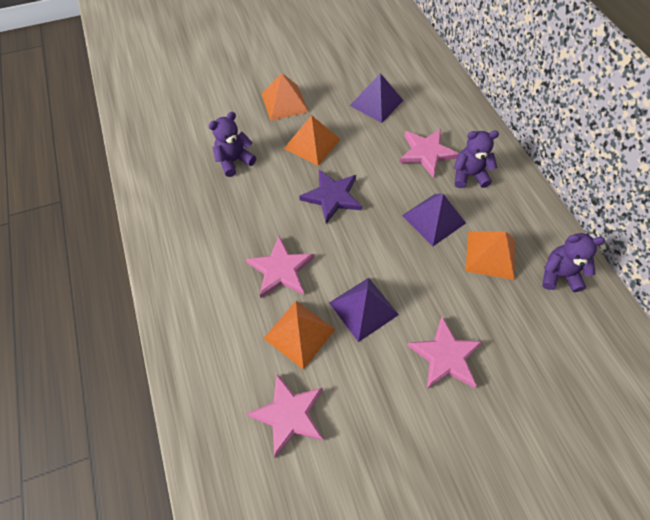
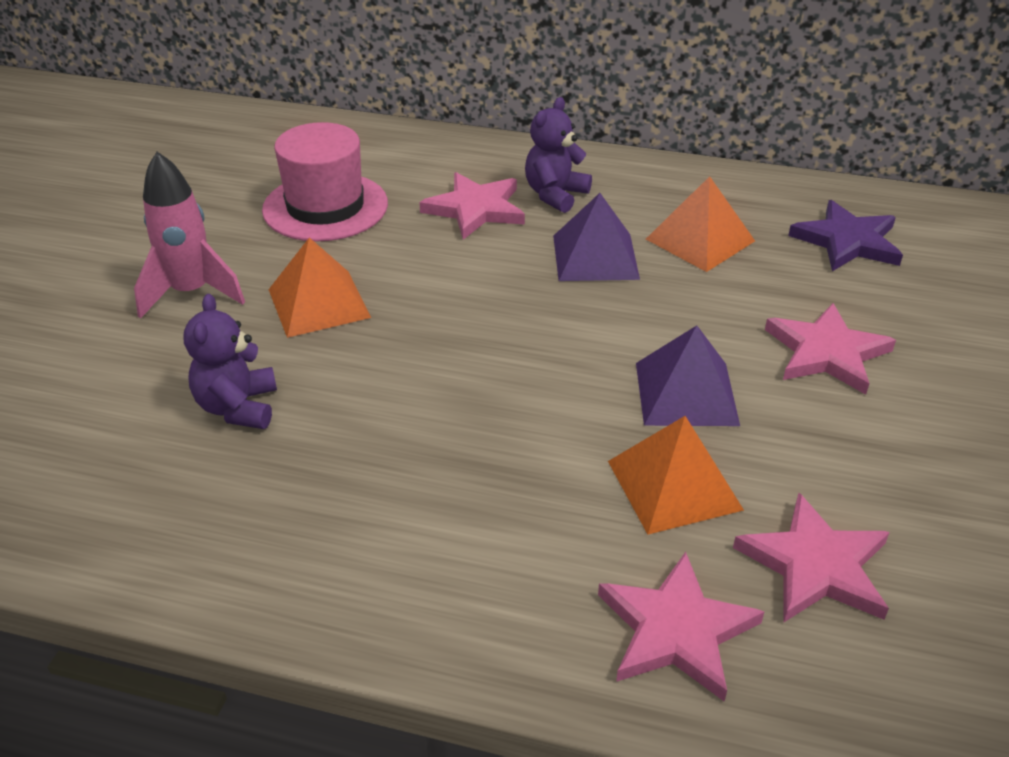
camera: 55 degrees left, 20 degrees down
(281, 270) = (532, 452): pink star -> pink star (676, 630)
(284, 102) = (191, 293): orange pyramid -> pink rocket
(332, 197) = (449, 331): purple star -> purple star (847, 241)
(376, 103) = (325, 207): purple pyramid -> pink hat
(558, 275) = (777, 206): purple teddy bear -> none

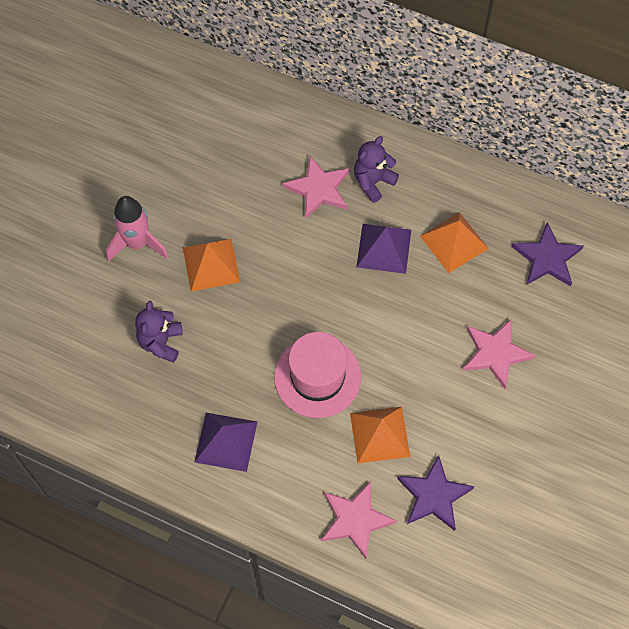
camera: 10 degrees right, 25 degrees up
(325, 207) = (223, 172): pink hat -> pink hat (317, 377)
(686, 393) = (405, 371): purple pyramid -> purple pyramid (226, 441)
(815, 565) = (434, 495): pink star -> purple star

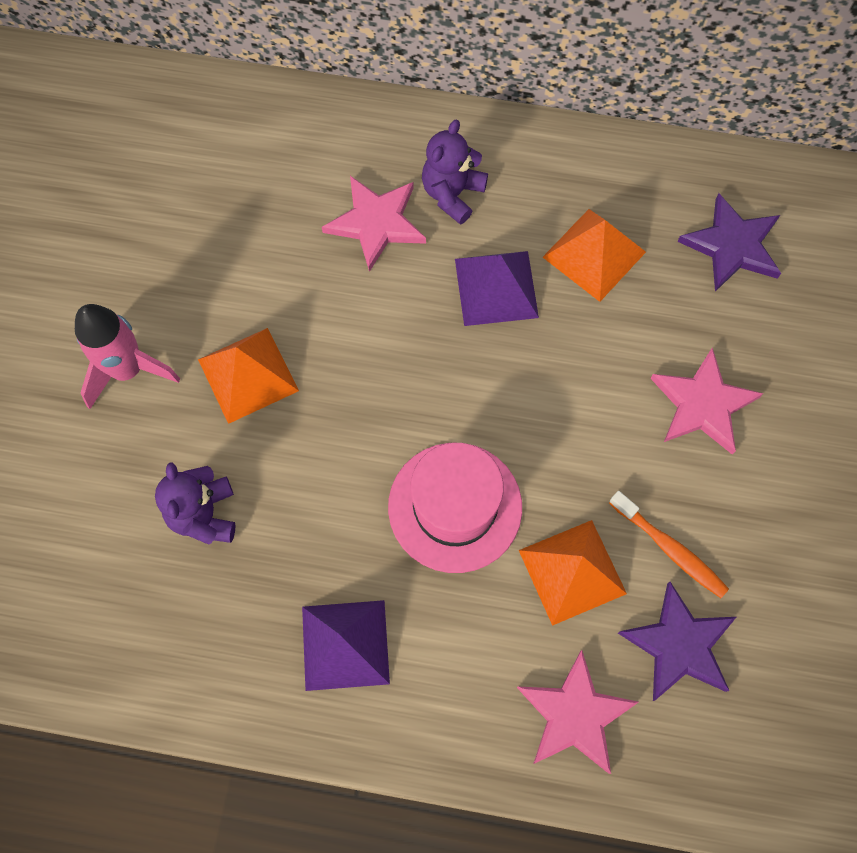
camera: 15 degrees left, 5 degrees up
(446, 436) = (670, 549): none -> orange toothbrush

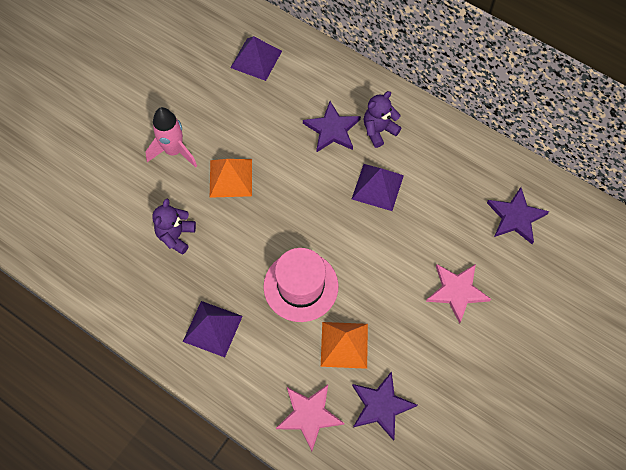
camera: 25 degrees right, 5 degrees down
(190, 155) = (256, 59): none -> purple pyramid
(376, 223) = (332, 129): pink star -> purple star
(594, 254) = (438, 191): orange pyramid -> none
(670, 549) = (401, 356): orange toothbrush -> none

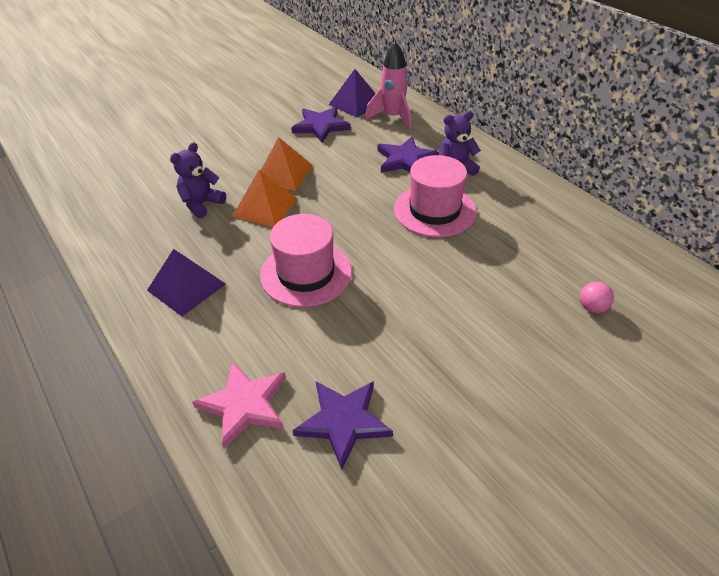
camera: 20 degrees right, 20 degrees down
(174, 151) = (242, 146): pink rocket -> pink rocket (393, 118)
(344, 344) = (328, 341): orange pyramid -> orange pyramid (265, 207)
(377, 187) = (434, 210): purple pyramid -> pink hat
(457, 291) = (495, 323): pink star -> none
(515, 217) = (595, 270): purple star -> purple star (321, 126)
(520, 256) = (592, 307): none -> pink ball

